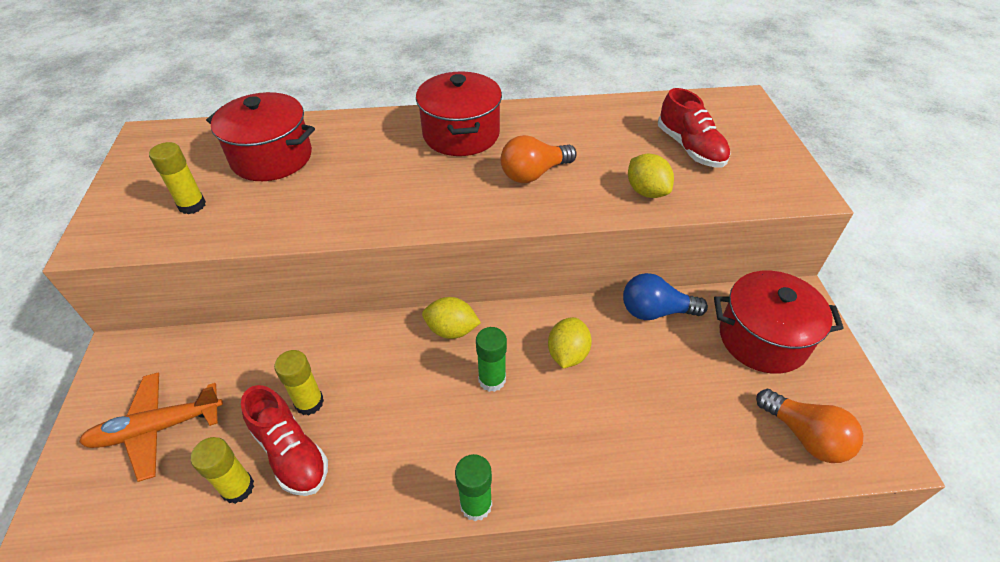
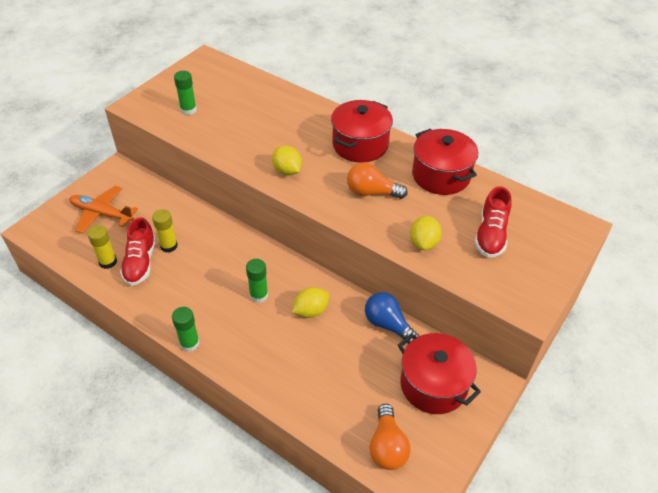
camera: 40 degrees right, 0 degrees up
(192, 205) = (188, 110): yellow glue stick -> green glue stick
(272, 157) = (248, 103): red pot -> red pot (441, 175)
(451, 330) = (267, 257): yellow lemon -> yellow lemon (287, 171)

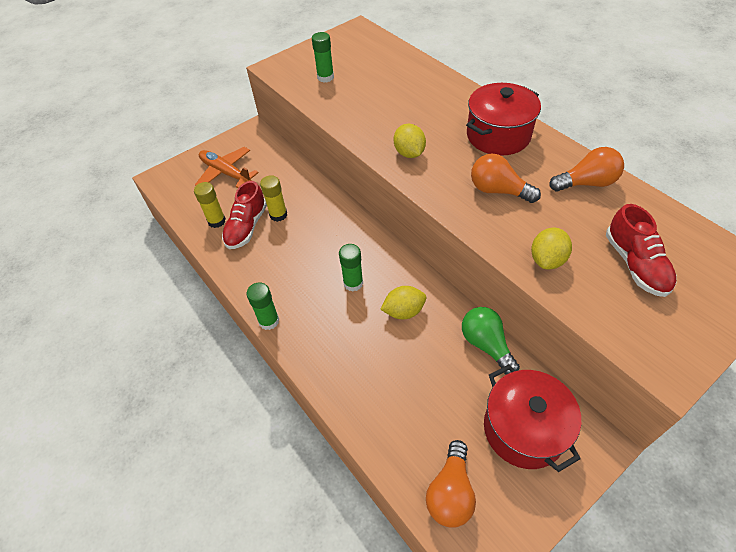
camera: 20 degrees right, 5 degrees up
(388, 325) = (486, 345): blue light bulb -> green light bulb
(441, 175) = (586, 183): red pot -> orange light bulb
(491, 235) = (635, 264): red shoe -> red shoe turned 45 degrees counterclockwise

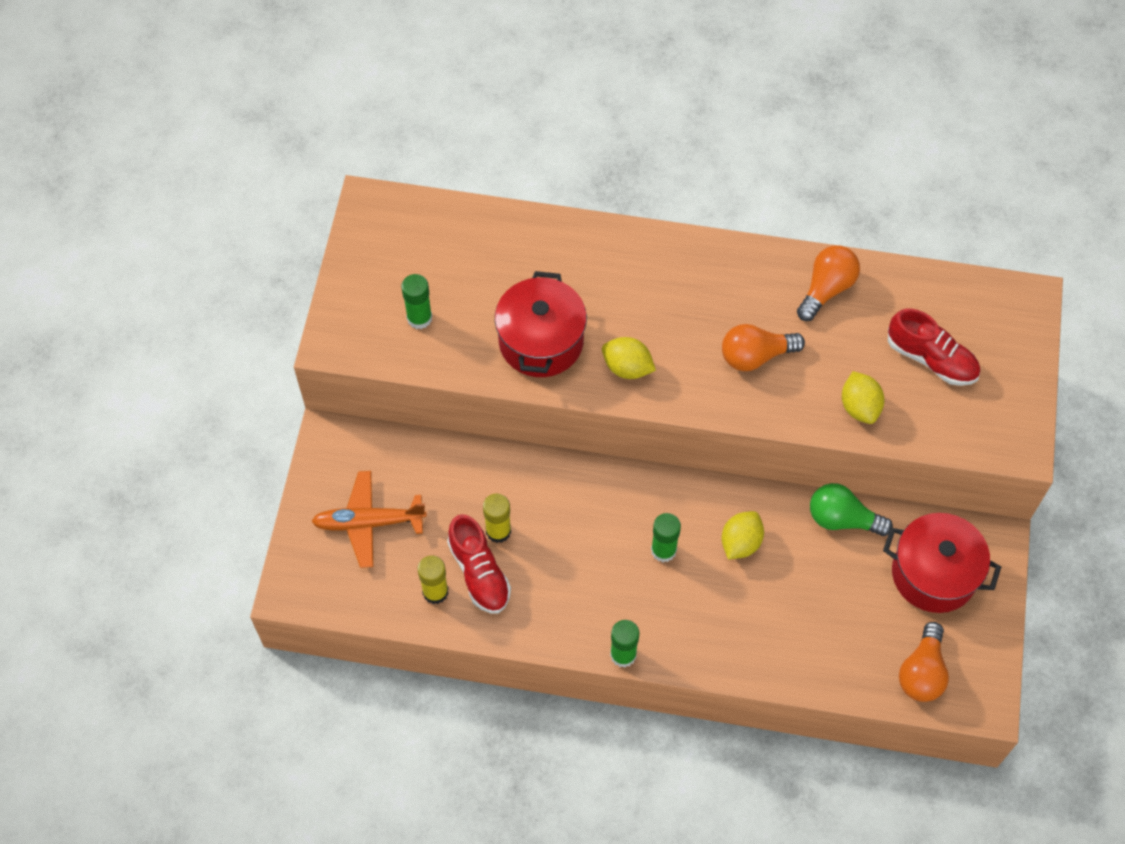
camera: 45 degrees left, 10 degrees up
(450, 492) = (922, 672): orange light bulb -> orange light bulb turned 45 degrees clockwise
(498, 135) = (695, 280): red pot -> red pot (541, 341)

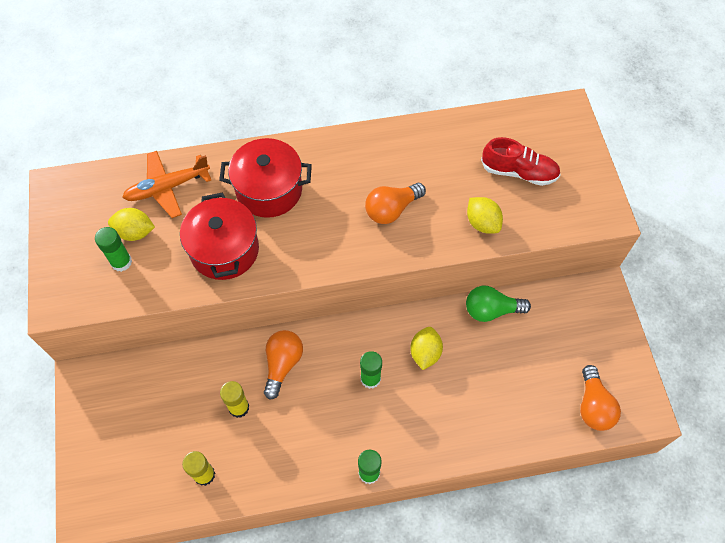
camera: 20 degrees left, 0 degrees up
(369, 522) = (133, 436): orange plane -> orange plane (167, 187)
(479, 573) = (234, 446): red shoe -> none
(627, 367) = (298, 249): yellow lemon -> yellow lemon (135, 232)
(826, 289) = (424, 145): orange light bulb -> orange light bulb (282, 364)
(933, 574) = (571, 329): red pot -> red pot (269, 190)

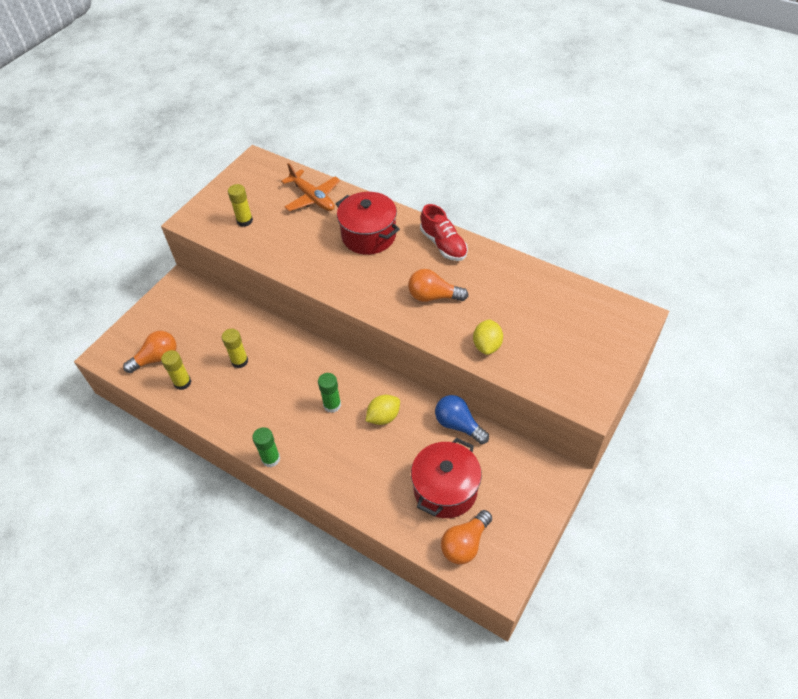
camera: 45 degrees right, 10 degrees down
(121, 262) = (245, 221): green glue stick -> yellow glue stick
(135, 232) = (269, 210): yellow lemon -> none
(167, 187) = (312, 198): orange plane -> orange plane turned 150 degrees counterclockwise
(224, 250) = (306, 251): red pot -> red pot (445, 489)
(282, 364) = (290, 356): orange light bulb -> orange light bulb (157, 358)
(491, 310) = (458, 425): green light bulb -> blue light bulb
(519, 172) = (551, 332): red shoe -> red shoe (443, 244)

